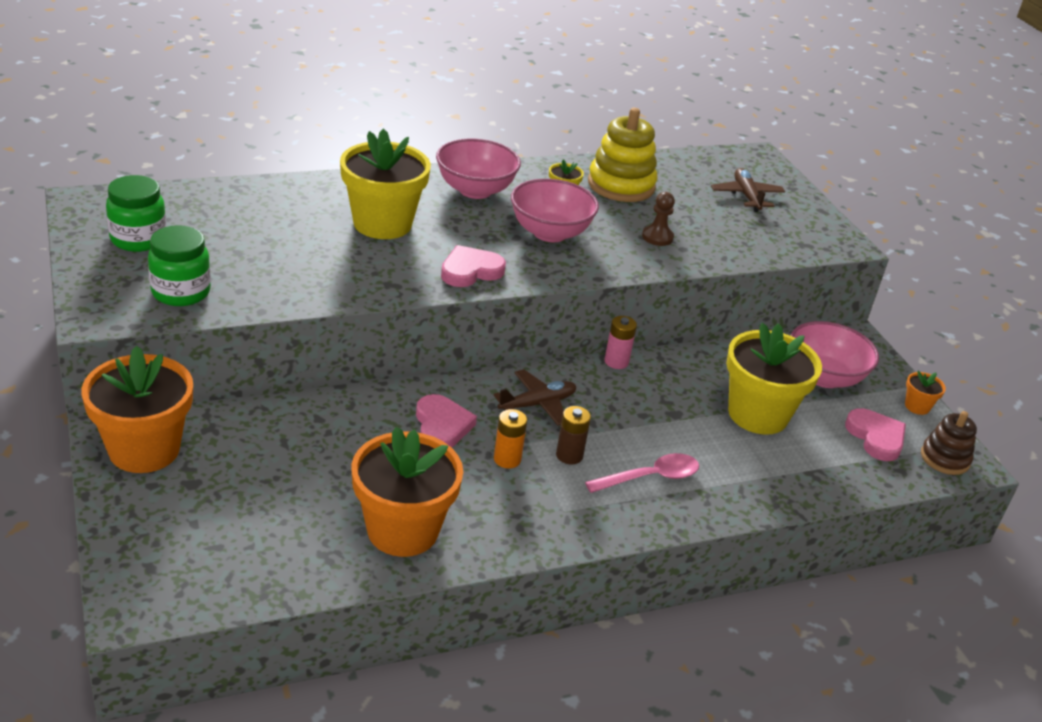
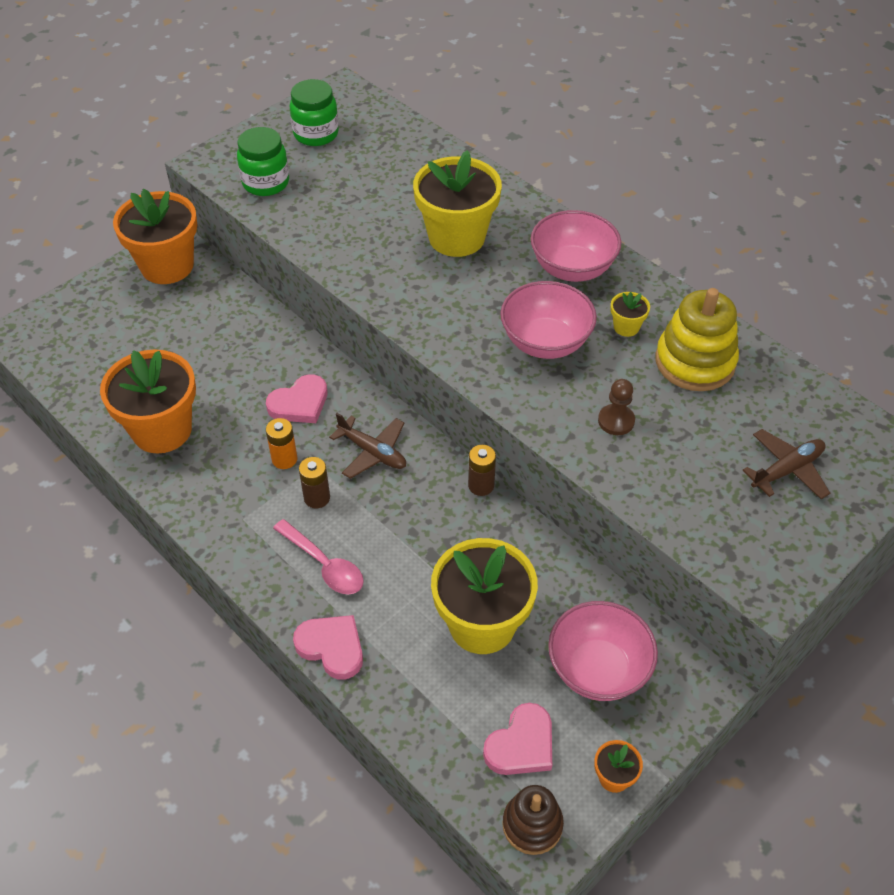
camera: 70 degrees right, 15 degrees up
(470, 271) = (430, 315): pink heart -> pink heart (332, 647)
(616, 361) = (481, 485): pink battery -> brown battery

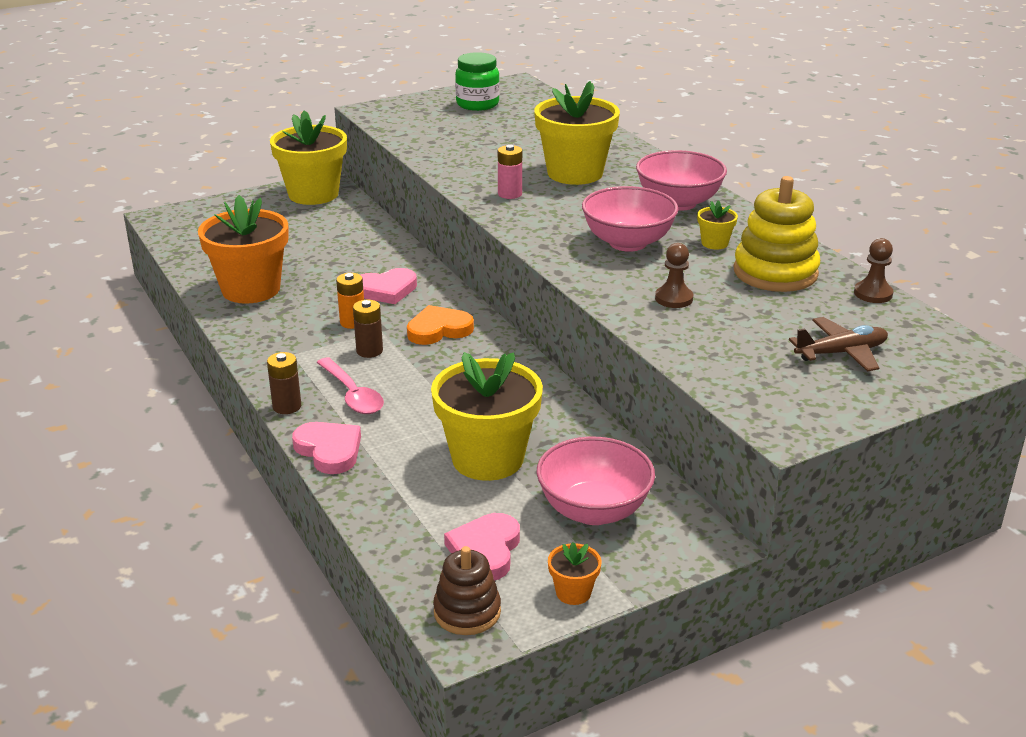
camera: 15 degrees right, 20 degrees down
(167, 266) = (313, 194): orange flower pot -> yellow flower pot
(265, 183) = (416, 126): green jar -> none
(372, 452) = (439, 329): brown plane -> orange heart
(404, 284) = (510, 194): none -> pink battery
(481, 485) = (534, 366): brown battery -> brown battery (287, 406)
(521, 744) = (485, 550): pink heart -> pink heart turned 135 degrees clockwise
(789, 376) = (873, 294): none -> brown pawn

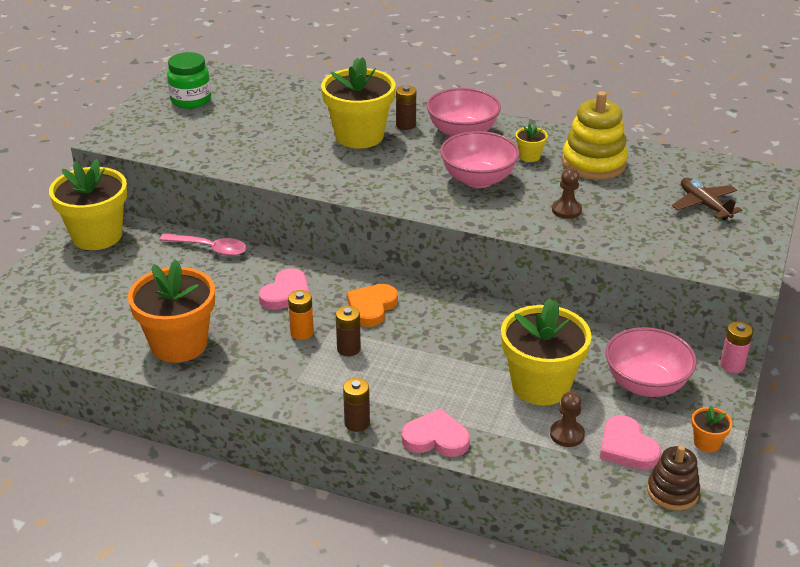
camera: 40 degrees left, 5 degrees up
(352, 395) = (388, 389): pink spoon -> pink spoon (210, 248)
(510, 194) = (341, 173): pink battery -> pink battery (732, 365)
(633, 179) = (406, 125): none -> brown battery
(841, 353) = (704, 205): brown plane -> brown plane turned 60 degrees counterclockwise
(873, 294) = (664, 154): brown pawn -> brown pawn (567, 434)

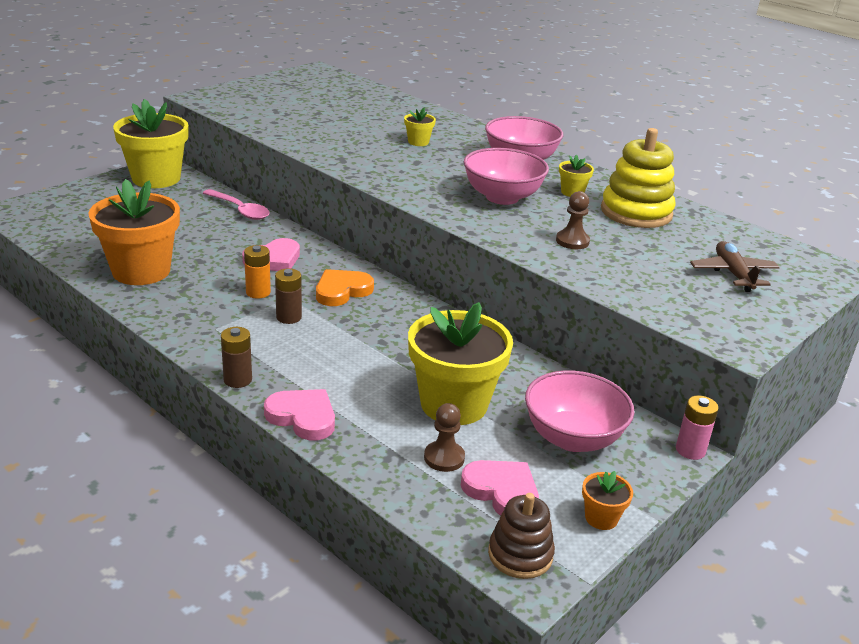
camera: 20 degrees right, 5 degrees down
(191, 100) = (295, 88): green jar -> none
(359, 136) = (418, 142): yellow flower pot -> yellow flower pot, size x0.43
(406, 125) = (470, 144): brown battery -> none
(627, 447) = (502, 492): pink heart -> pink heart turned 135 degrees clockwise

